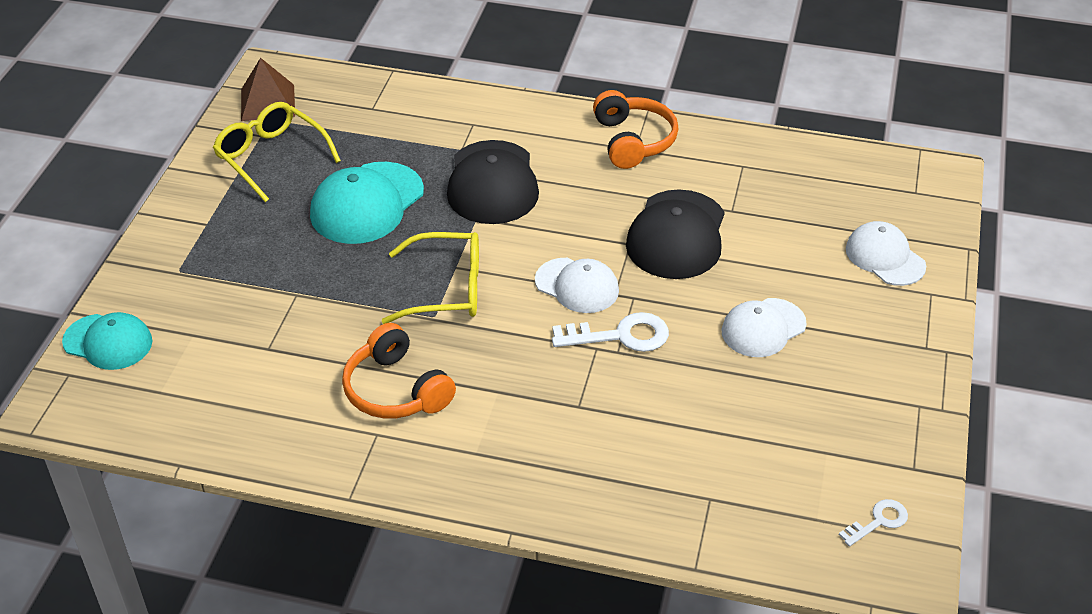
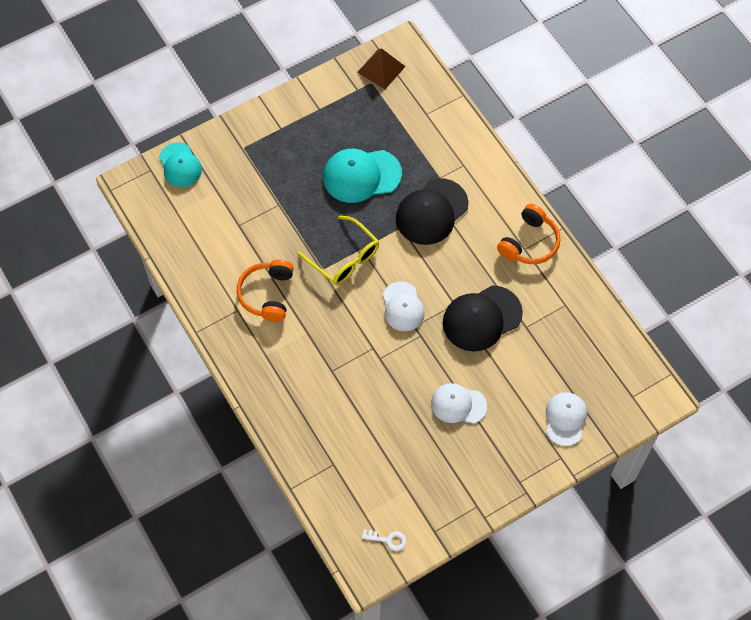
camera: 45 degrees right, 20 degrees up
(271, 157) = (347, 109): yellow glasses -> none
(620, 335) = (390, 351): white key -> none

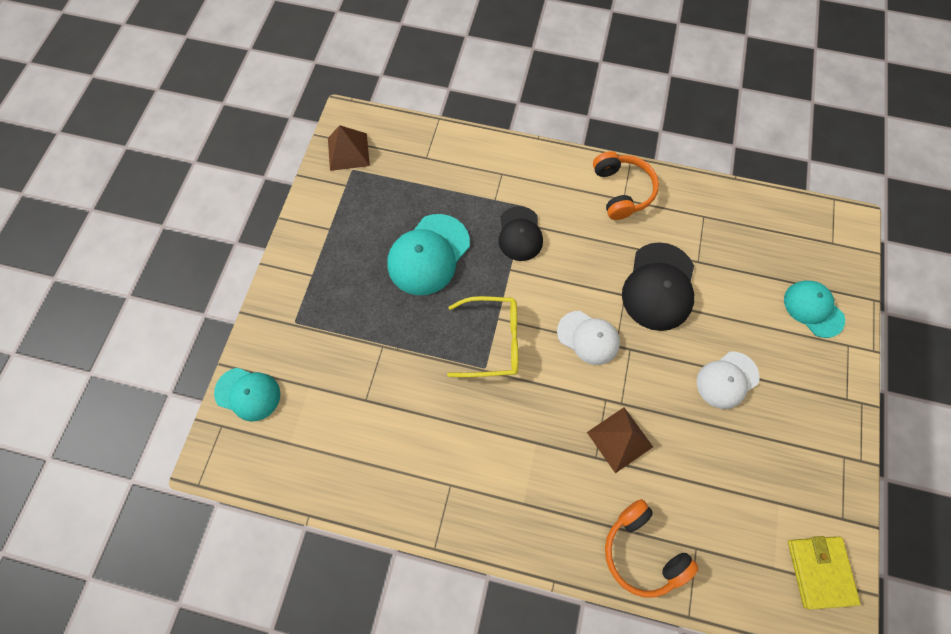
camera: 45 degrees left, 5 degrees up
(267, 294) = (462, 441): orange headphones -> orange headphones (641, 551)
(356, 374) = (619, 439): none -> brown pyramid
(388, 539) = (819, 571): white key -> yellow wallet
(431, 212) = (520, 234): black cap -> black cap, size x0.66
(565, 419) = (813, 309): white cap -> turquoise cap

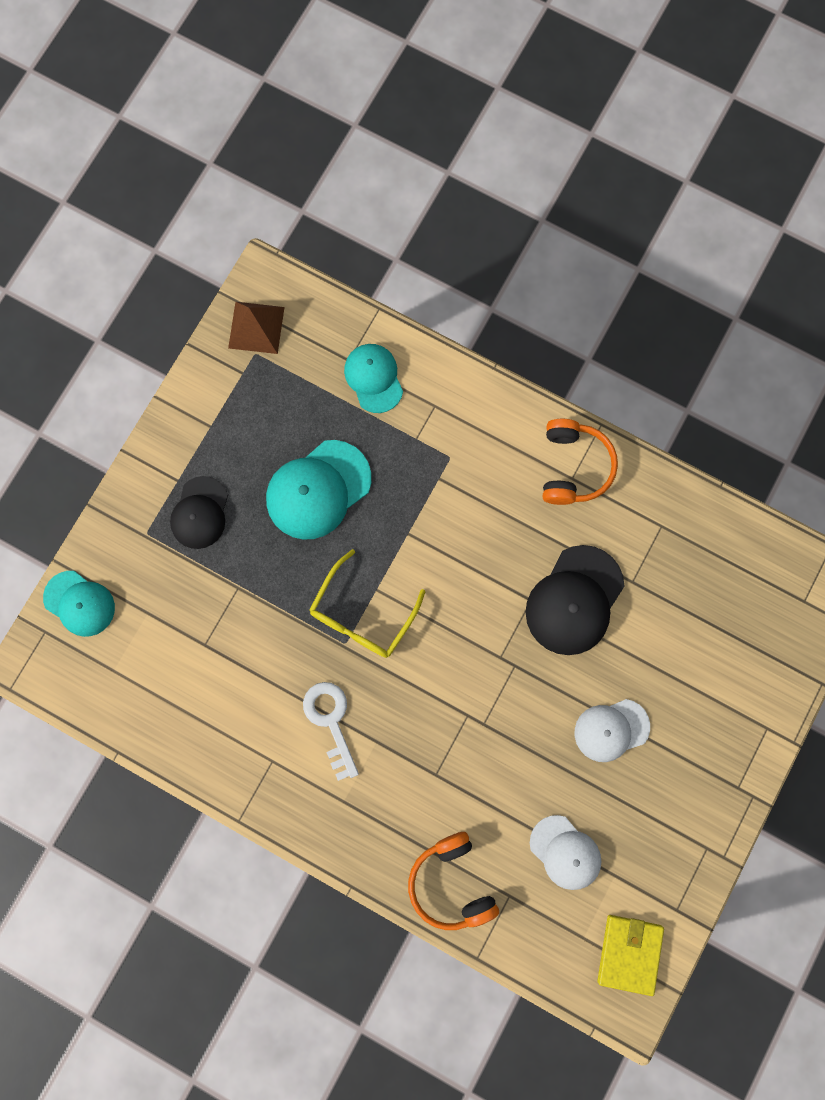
camera: 15 degrees right, 10 degrees up
(492, 341) = (362, 614): yellow glasses -> yellow glasses turned 105 degrees clockwise
(492, 436) = (331, 722): none -> white key
(520, 234) = (433, 491): black cap -> black cap (200, 513)
(588, 337) = (472, 639): white cap -> white cap (565, 852)
(619, 439) = (468, 762): brown pyramid -> none
(813, 309) = (745, 675): turquoise cap -> turquoise cap (373, 378)

